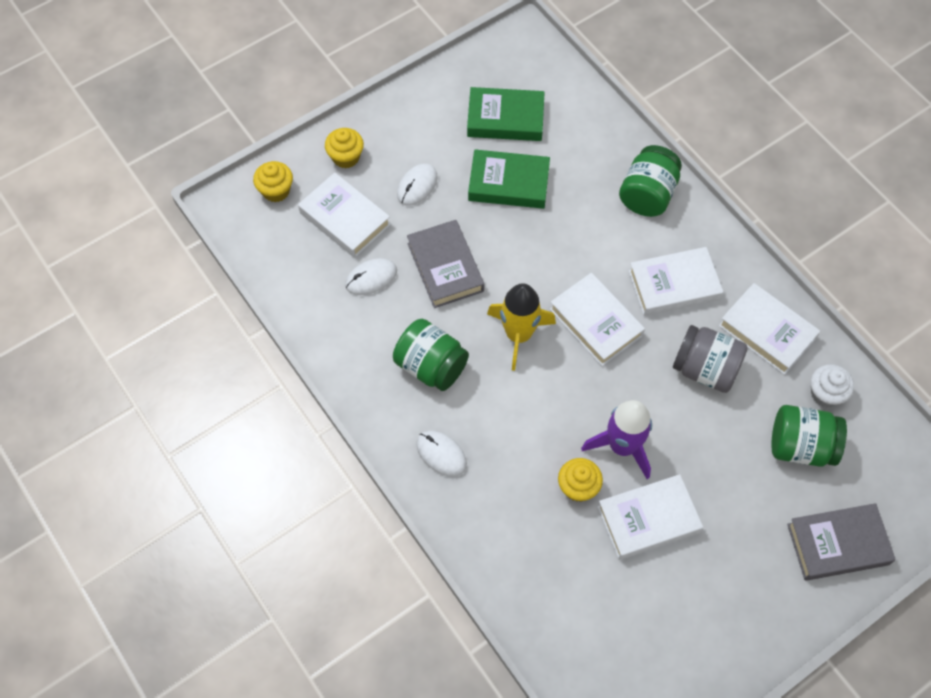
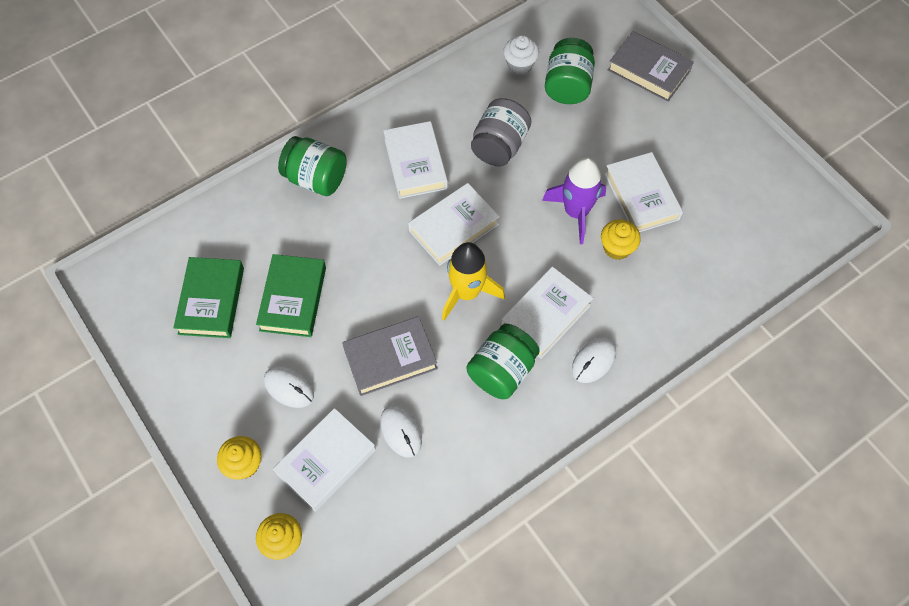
camera: 90 degrees left, 0 degrees up
(767, 332) = (462, 99): white book -> white book (545, 315)
(838, 544) = (649, 70): grey book -> grey book turned 45 degrees counterclockwise

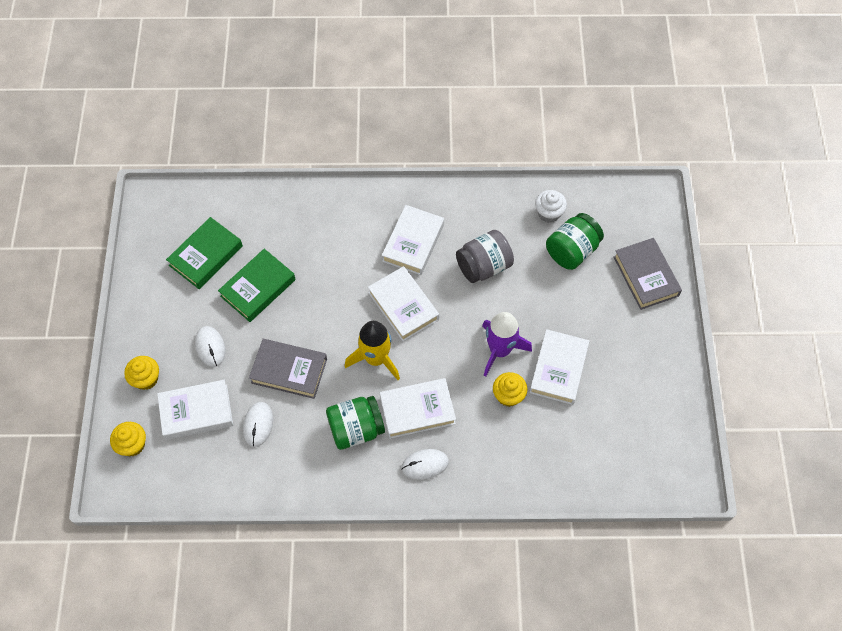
camera: 35 degrees right, 0 degrees up
(316, 178) = (336, 212): green jar -> none
(453, 227) = (403, 306): white book -> white book turned 60 degrees clockwise

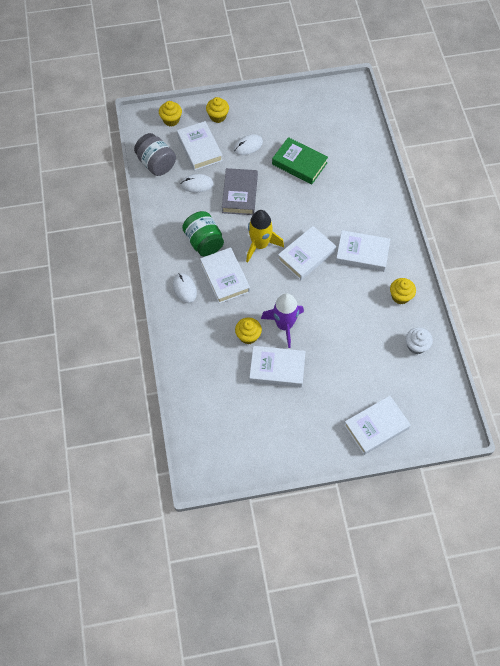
camera: 80 degrees right, 0 degrees up
(206, 256) = (317, 128): green book -> none
(481, 215) = (400, 296): none -> yellow cupcake
(483, 266) = (354, 304): grey jar -> grey jar (156, 163)
(572, 251) = (385, 367): green jar -> none
(646, 276) = (376, 427): grey book -> white book

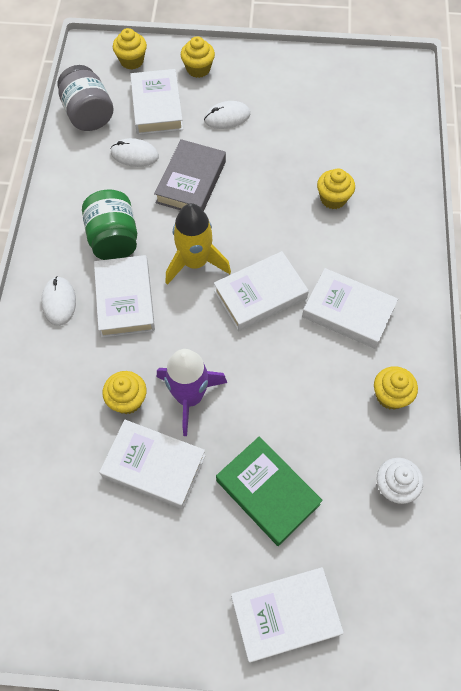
camera: 15 degrees right, 0 degrees up
(299, 163) = (293, 157): green book -> green book (267, 492)
(332, 185) = (333, 198): none -> yellow cupcake

